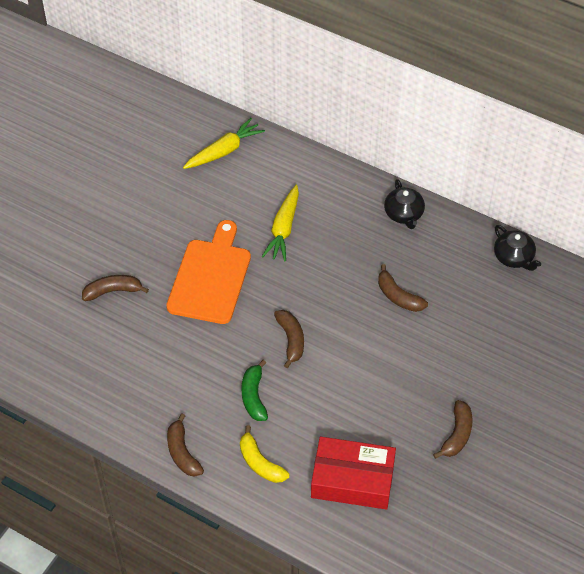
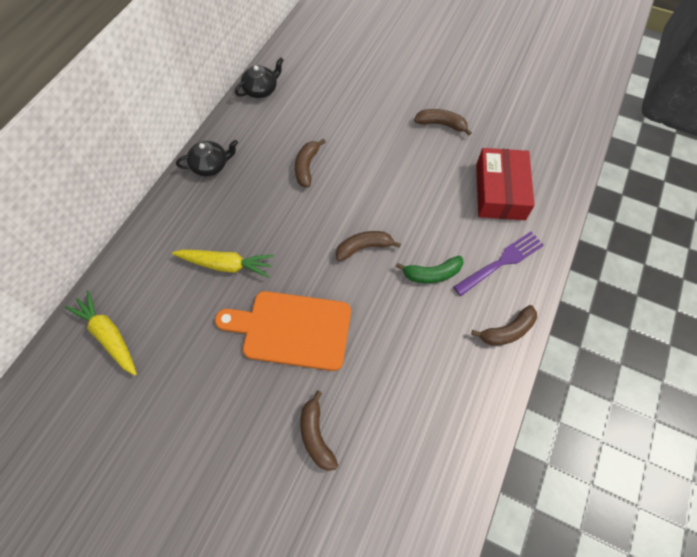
camera: 95 degrees left, 10 degrees up
(260, 463) = (501, 262): yellow banana -> purple fork
(398, 296) = (307, 167): brown banana -> brown banana turned 150 degrees clockwise

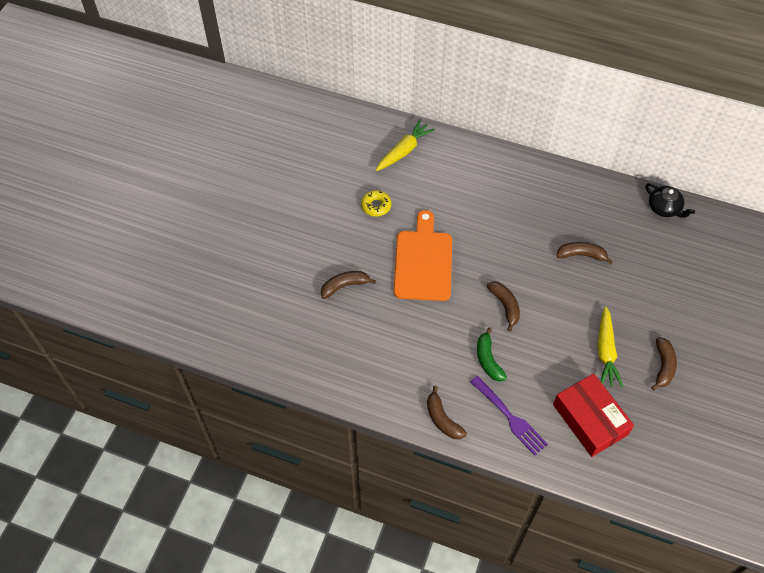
camera: 85 degrees right, 5 degrees down
(192, 381) = (376, 206): none -> yellow donut
(211, 166) = (566, 184): black teapot -> none
(226, 265) = (471, 211): yellow carrot -> yellow carrot (605, 351)
(500, 191) = (590, 419): red box -> red box turned 60 degrees clockwise

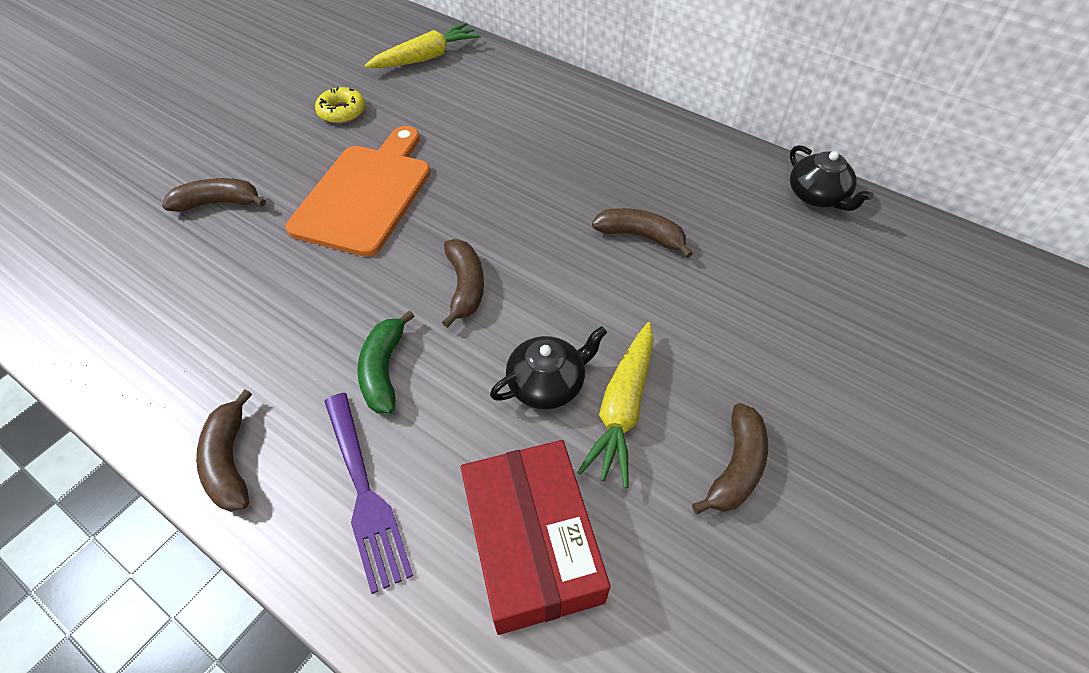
camera: 15 degrees right, 5 degrees down
(567, 348) = (547, 384): none -> black teapot

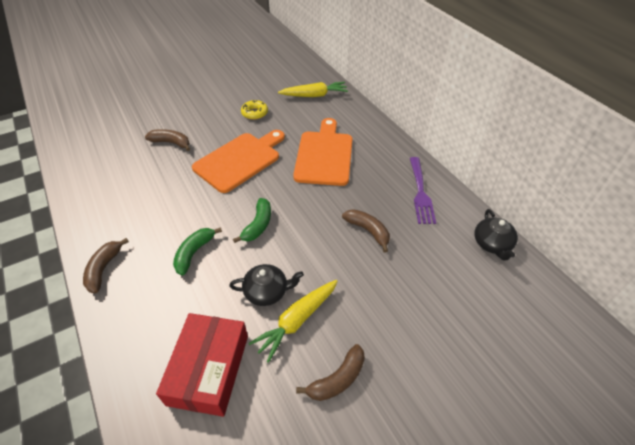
camera: 25 degrees right, 5 degrees down
(364, 493) = (149, 309): purple fork -> purple fork (420, 192)
(465, 286) = (258, 225): brown banana -> green banana
(502, 145) = (324, 155): none -> orange cutting board

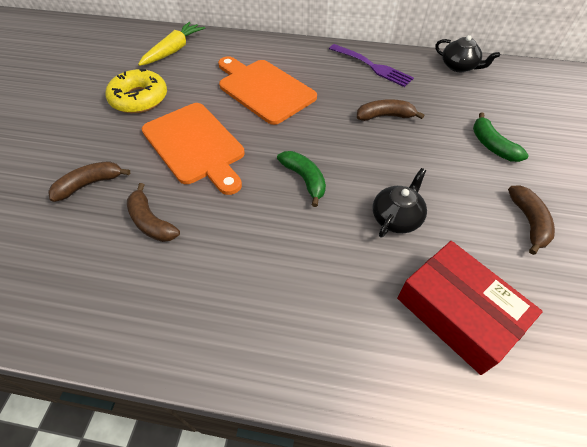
camera: 50 degrees left, 5 degrees up
(104, 269) = (229, 351): brown banana -> brown banana (151, 222)
(194, 253) = (291, 249): green banana -> green banana (492, 145)
(239, 160) = (195, 145): orange cutting board -> orange cutting board turned 150 degrees clockwise
(254, 113) = (139, 99): yellow donut -> yellow donut, size x1.63
(297, 321) = (448, 215): yellow carrot -> none

